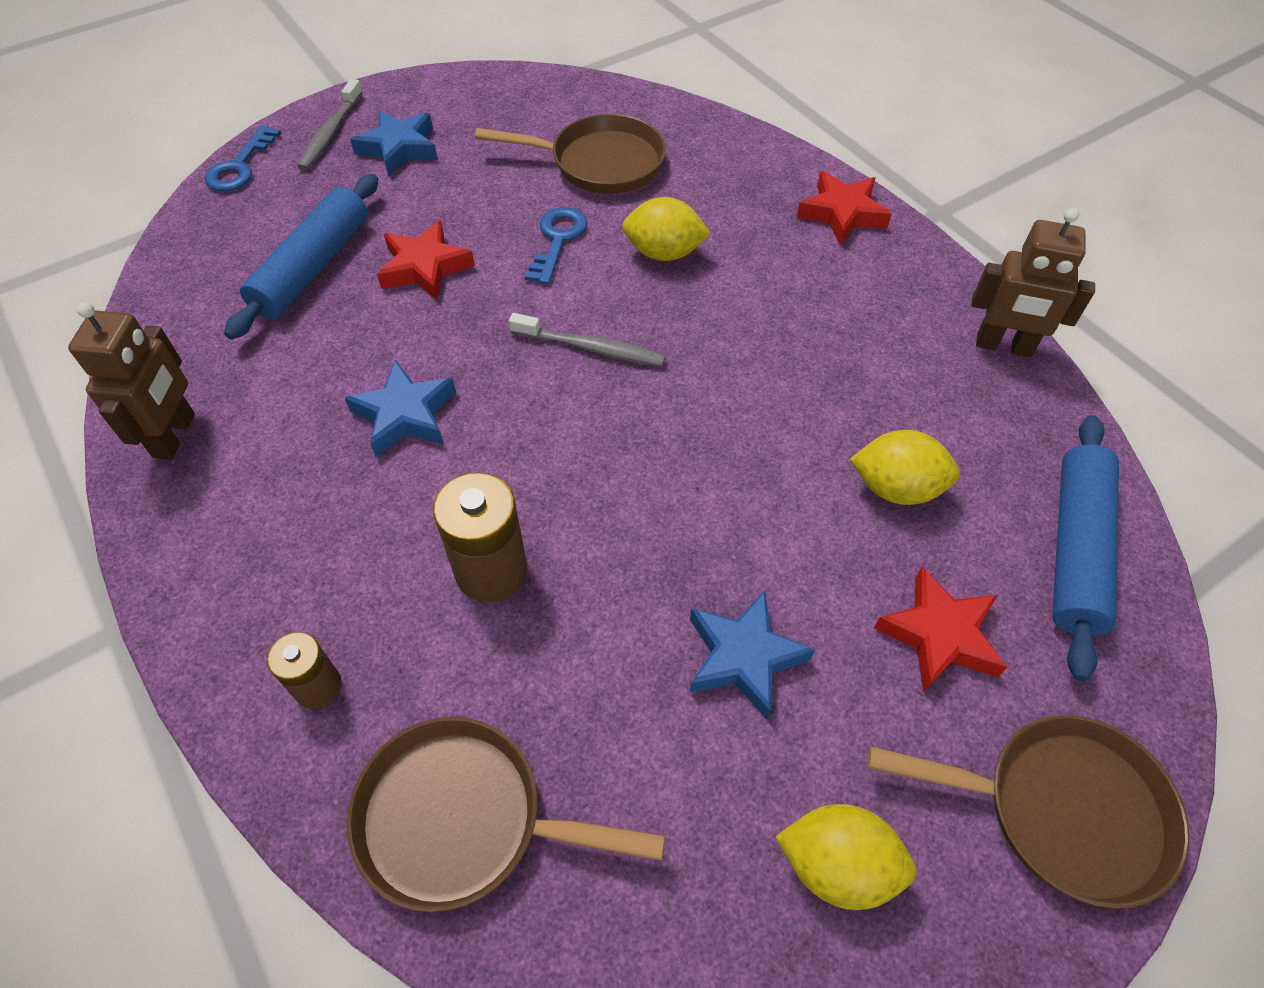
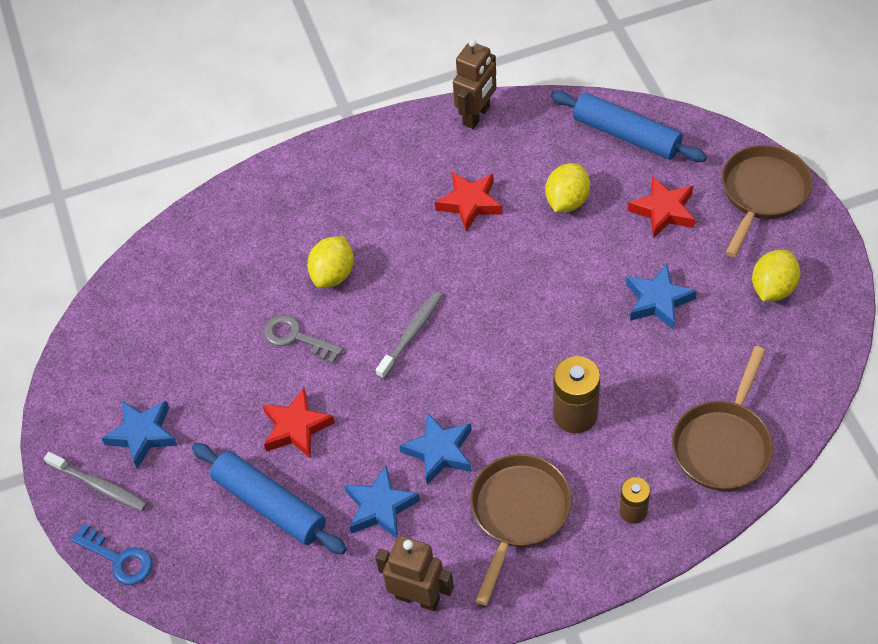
camera: 70 degrees left, 0 degrees up
(313, 370) = (380, 507): none -> blue star
(557, 240) = (296, 338): blue key -> grey key
(600, 163) = (217, 296): brown pan -> brown pan (518, 513)
(842, 213) = (329, 161): red star -> red star (470, 203)

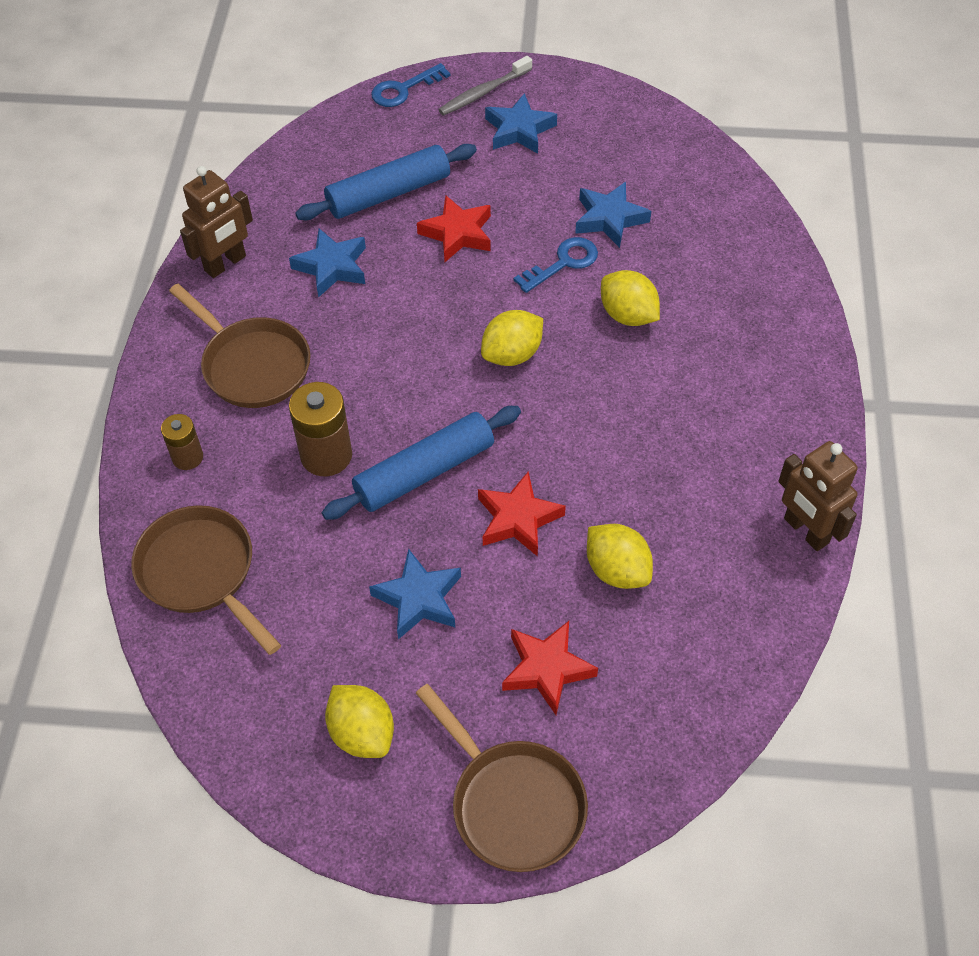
camera: 110 degrees right, 0 degrees up
(296, 338) = (562, 263): grey key -> blue key
(411, 334) = (512, 354): grey toothbrush -> yellow lemon
(439, 451) = (359, 329): blue star -> blue star (609, 219)
(470, 203) = (664, 470): red star -> red star (518, 519)
(626, 135) = (694, 686): blue rolling pin -> blue rolling pin (424, 472)

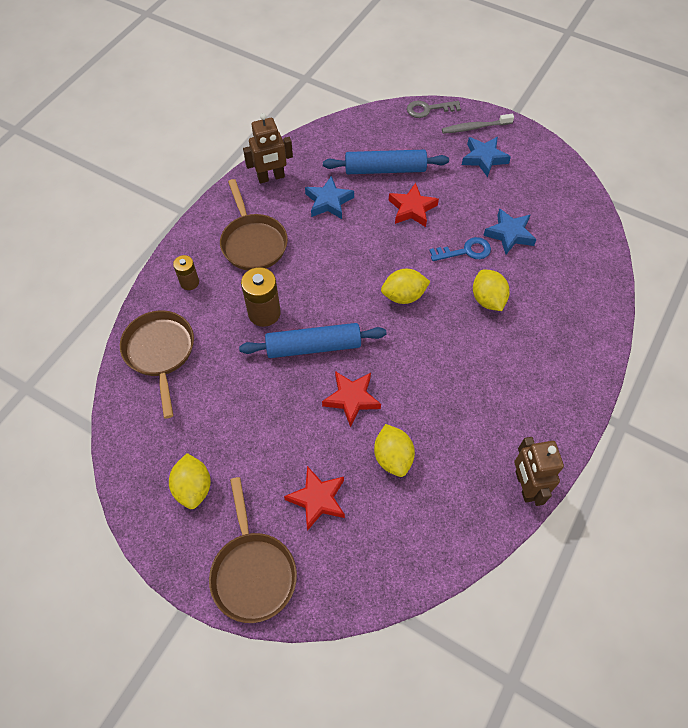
camera: 25 degrees right, 5 degrees up
(404, 89) = (428, 109): blue key -> grey key
(419, 598) = (268, 422): blue star -> none

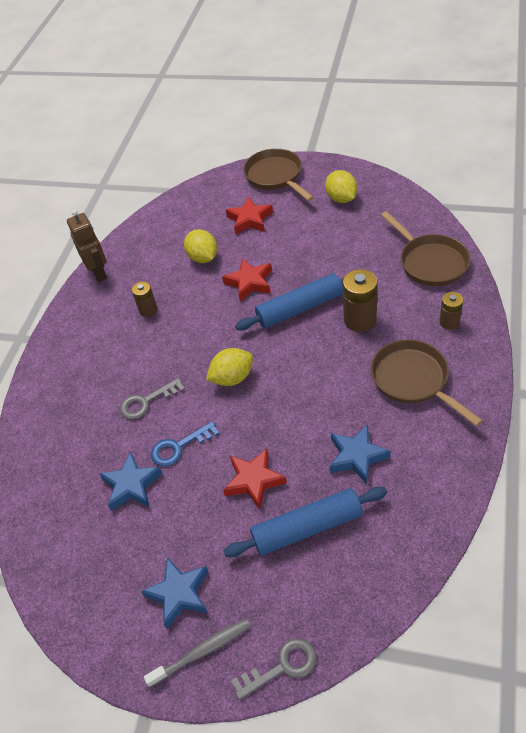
camera: 170 degrees right, 10 degrees down
(271, 177) = (444, 466): brown robot -> none
(471, 404) = (148, 310): none -> brown battery
(487, 299) = (146, 401): yellow lemon -> grey key

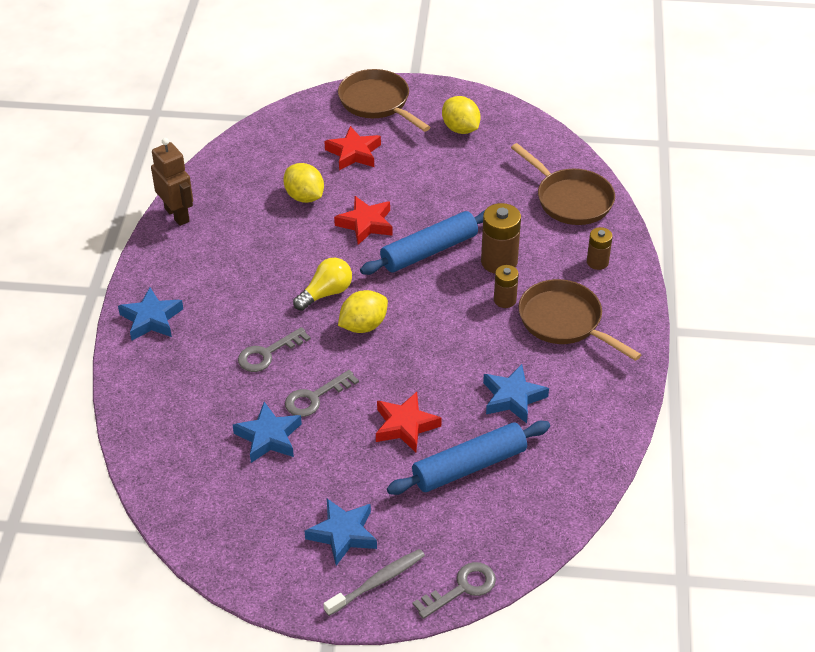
camera: 15 degrees left, 5 degrees down
(58, 365) = (151, 319): none -> blue star
(148, 310) = (249, 256): brown battery -> brown battery (505, 300)
(179, 447) = (315, 397): blue key -> grey key
(206, 346) = (326, 293): none -> yellow light bulb

